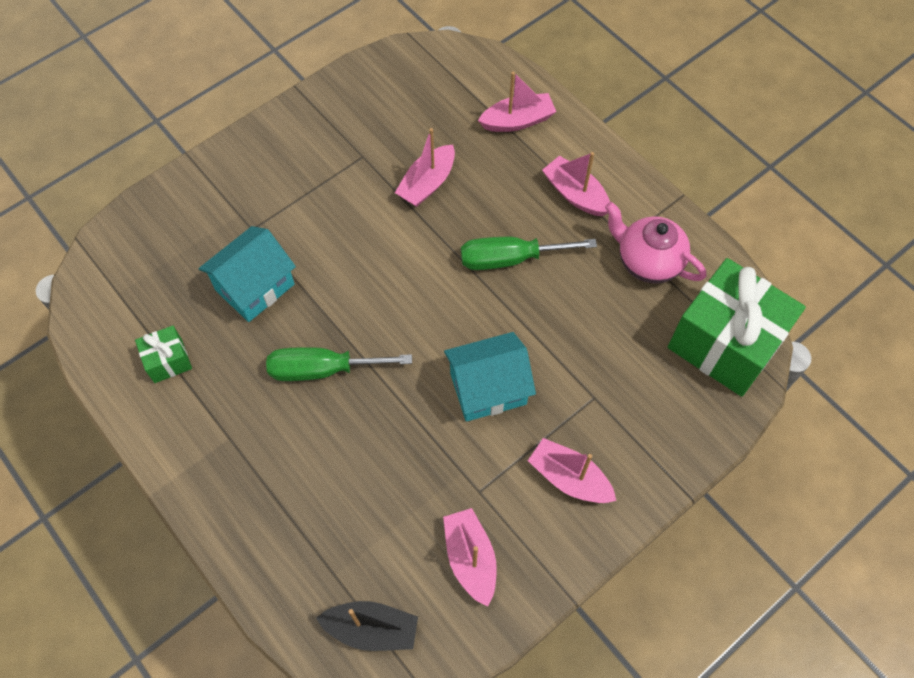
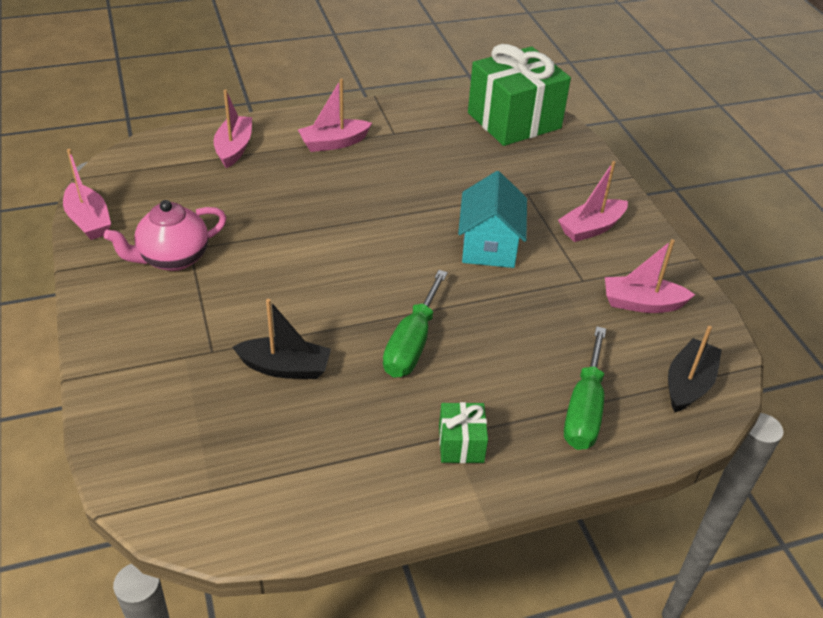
camera: 70 degrees left, 20 degrees down
(168, 361) = (330, 464): green gift -> green gift (461, 444)
(255, 287) = (285, 368): turquoise house -> black boat
(427, 183) = (256, 218): pink boat -> pink boat (89, 221)
(510, 259) = (371, 195): green screwdriver -> green screwdriver (584, 409)
(647, 261) = (422, 130): pink teapot -> pink teapot (173, 258)

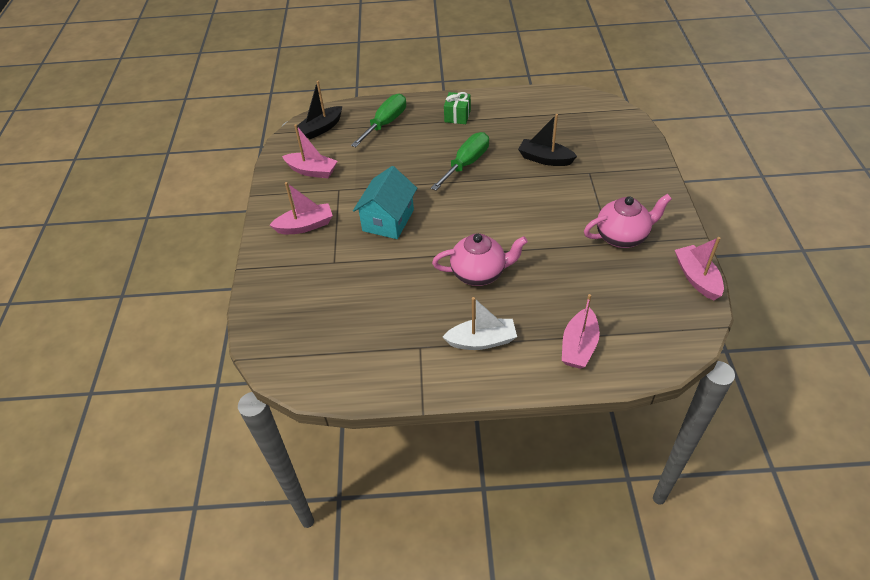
camera: 160 degrees left, 5 degrees up
(333, 143) = (482, 341): pink boat -> white boat
(351, 199) = (479, 273): none -> pink teapot
(514, 120) = (295, 349): green gift -> none

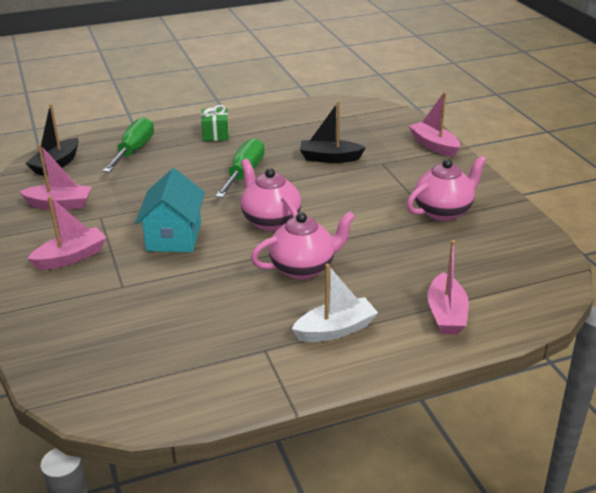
camera: 20 degrees left, 15 degrees down
(470, 219) = (270, 221): none -> pink teapot
(696, 278) = (536, 234): pink boat -> pink boat (434, 146)

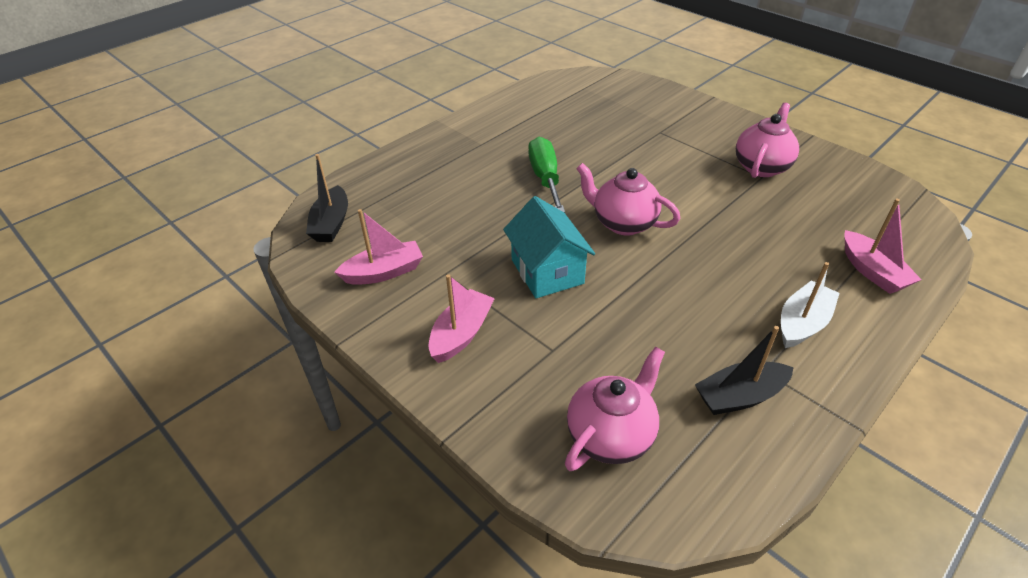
camera: 25 degrees left, 10 degrees up
(134, 150) = (404, 183): green screwdriver -> none
(215, 134) = (472, 142): green gift -> none
(303, 268) = (706, 265): pink teapot -> pink teapot (611, 435)
(329, 158) = (608, 139): black boat -> black boat (739, 396)
(434, 146) = (685, 102): pink boat -> none

